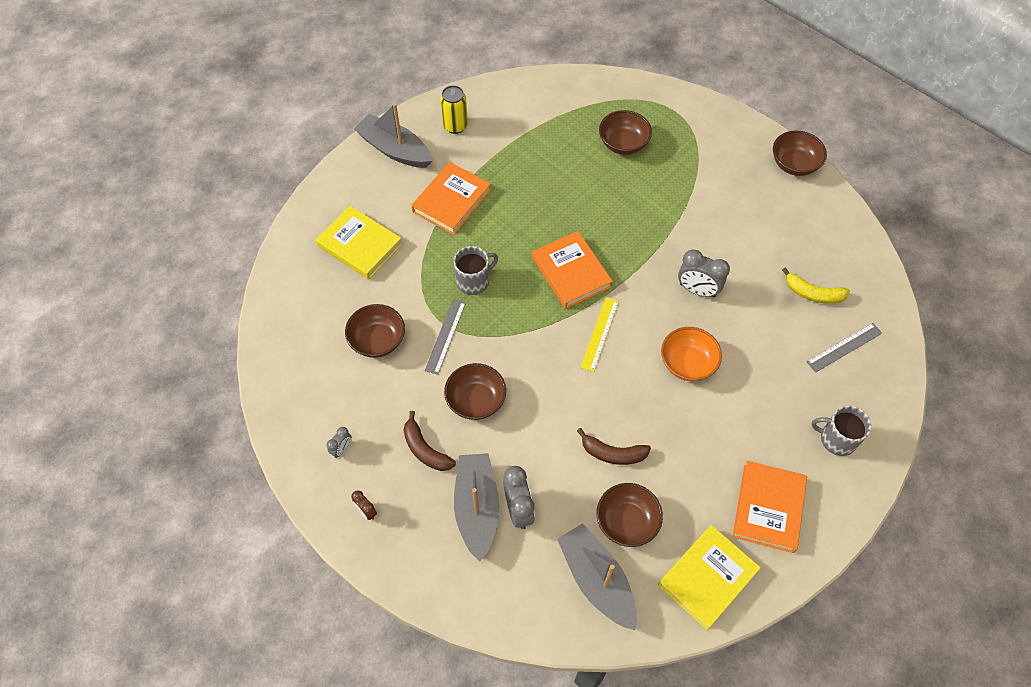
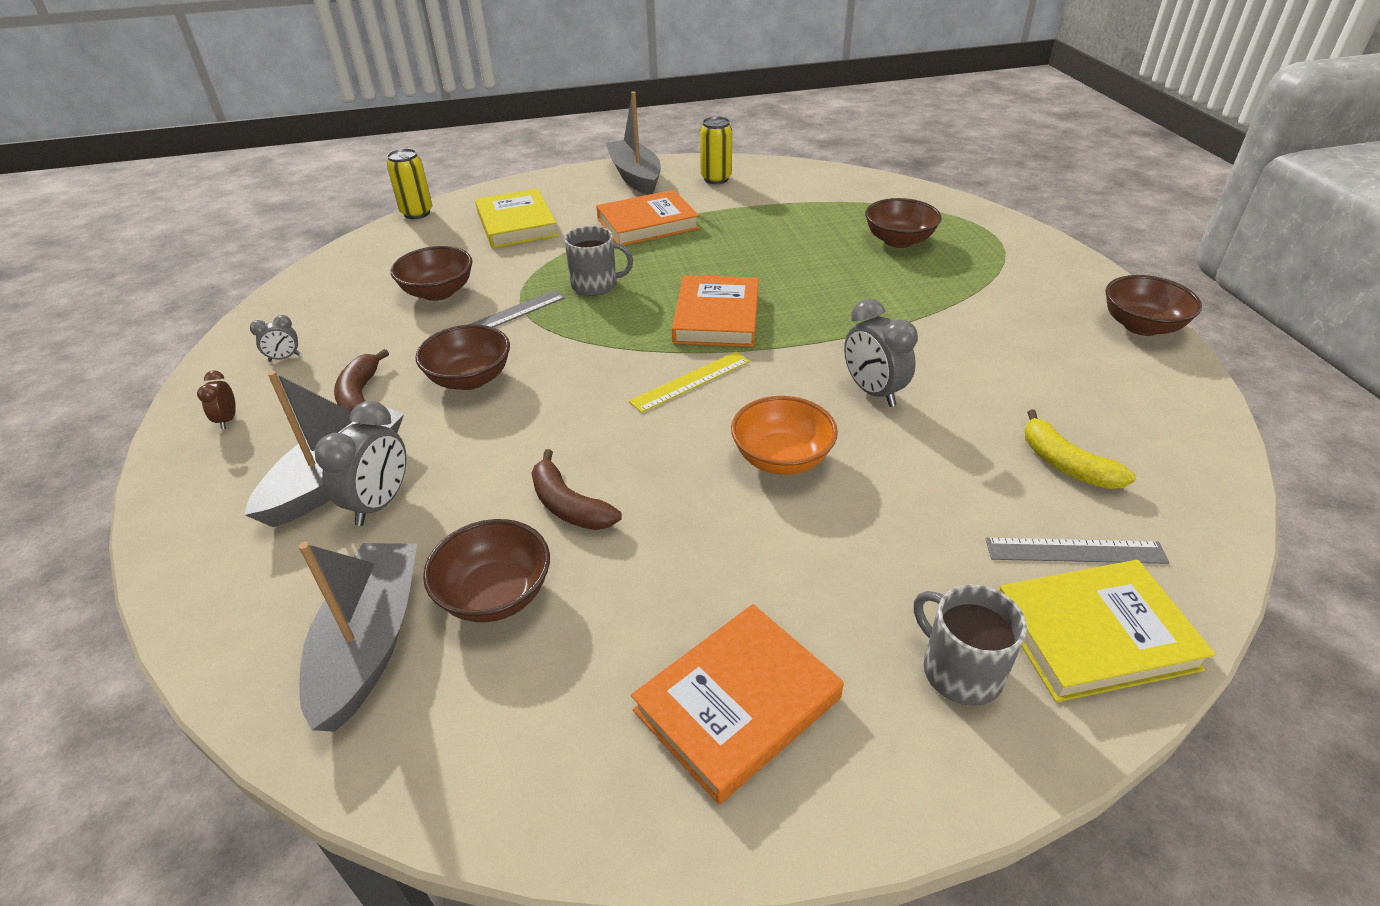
camera: 35 degrees right, 20 degrees down
(271, 269) = (417, 213): none -> yellow can
(707, 578) = (529, 747): yellow book -> yellow book (1094, 635)

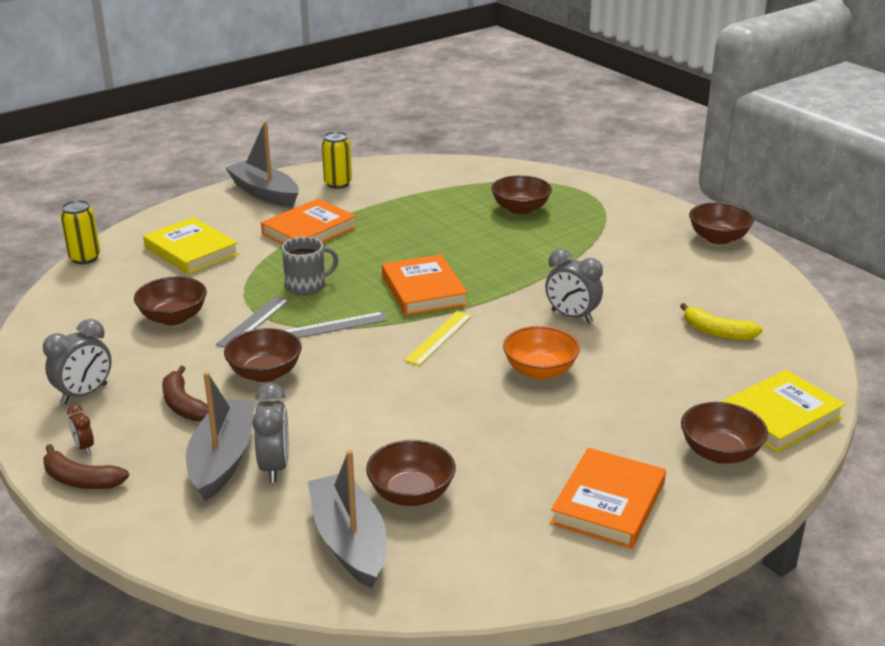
camera: 25 degrees left, 10 degrees down
(284, 358) = (84, 394): grey clock -> grey clock, size x1.87
(569, 506) = (416, 433): brown banana -> brown banana (81, 480)
(960, 671) = (720, 453): grey mug -> brown bowl
(1075, 551) = (747, 377): grey ruler -> grey ruler (335, 326)

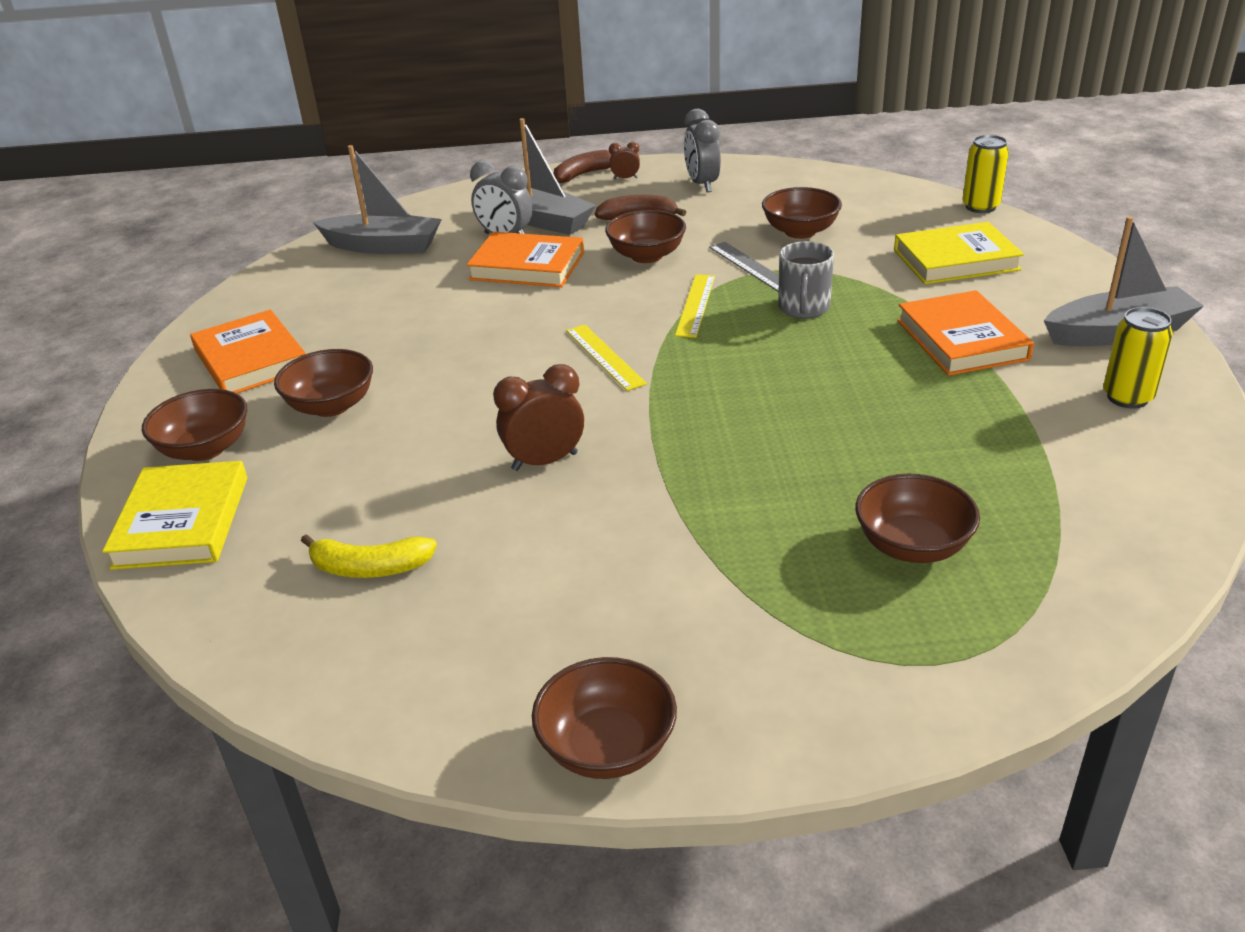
camera: 125 degrees right, 5 degrees up
(335, 326) = (696, 305): grey ruler -> yellow ruler
(411, 494) = (395, 280): brown bowl -> brown bowl (331, 406)
(423, 290) = (720, 377): orange book -> orange book (527, 266)
(540, 371) = (469, 396): orange bowl -> none
(572, 316) = (545, 461): grey clock -> brown clock
(717, 332) = (370, 568): yellow banana -> yellow banana turned 150 degrees counterclockwise

